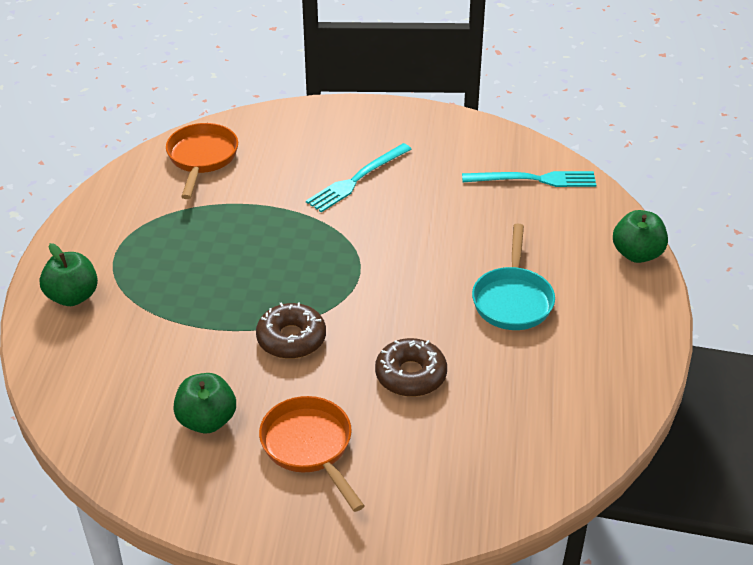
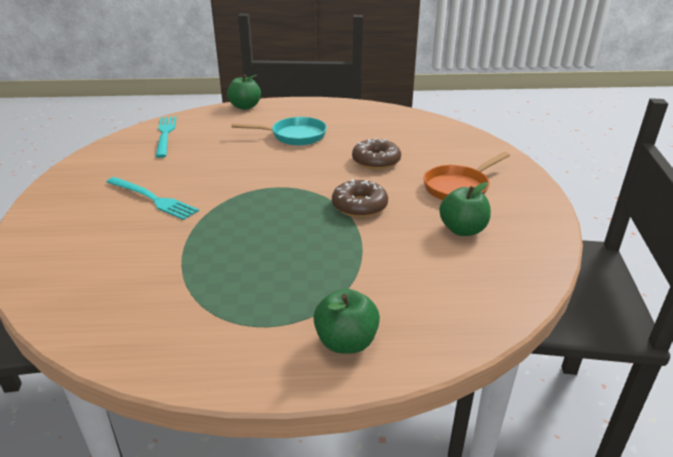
camera: 100 degrees left, 10 degrees down
(202, 158) = (95, 293): orange pan -> none

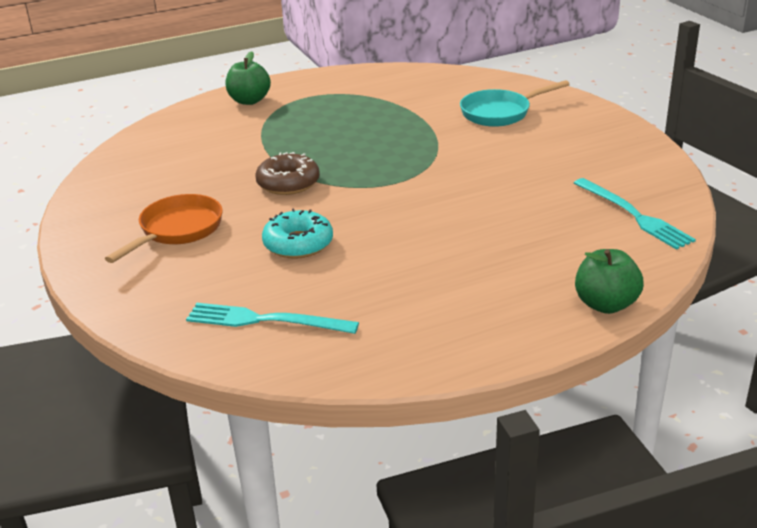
camera: 160 degrees right, 0 degrees up
(153, 199) = (509, 142): turquoise fork -> turquoise fork (265, 320)
(294, 136) = (449, 259): turquoise pan -> turquoise pan (500, 113)
(376, 161) = (298, 244): brown donut -> turquoise donut
(462, 230) = (171, 184): green apple -> none

